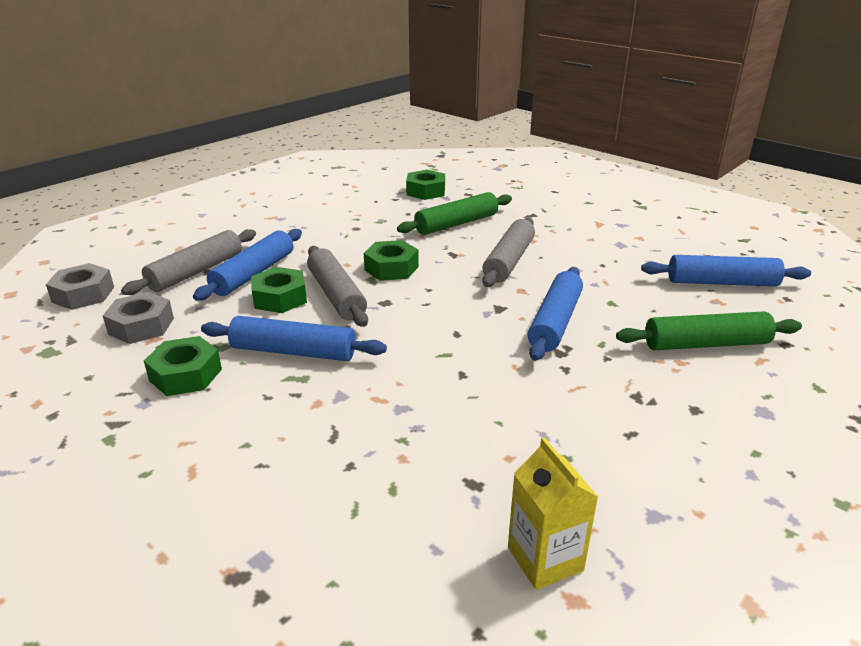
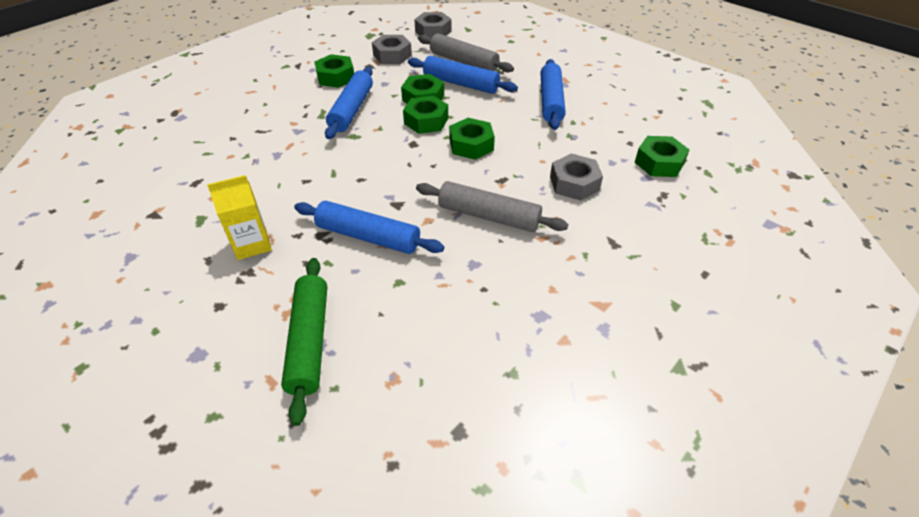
camera: 90 degrees right, 15 degrees up
(336, 295) = (426, 121): grey rolling pin -> green nut
(456, 224) = (574, 183): green rolling pin -> grey nut
(545, 559) = (127, 205): yellow carton -> yellow carton (252, 244)
(721, 282) = (438, 399): blue rolling pin -> blue rolling pin (551, 101)

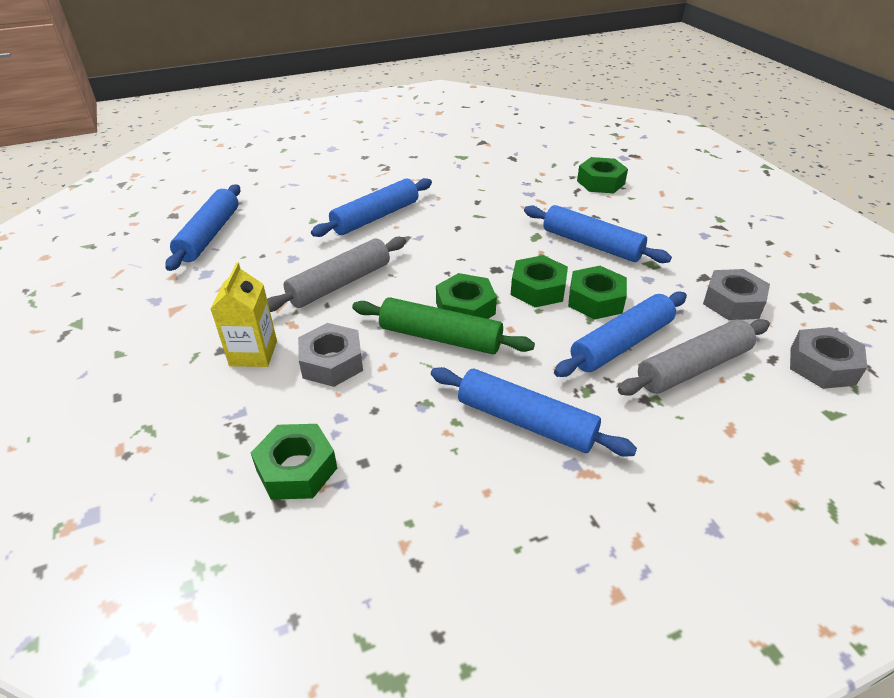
camera: 115 degrees right, 5 degrees down
(252, 244) = (414, 172): yellow carton -> yellow carton (253, 353)
(309, 341) = (300, 180): green rolling pin -> green rolling pin (440, 337)
(336, 77) = (678, 247): green nut -> green nut (600, 182)
(478, 358) = (209, 235): none -> blue rolling pin

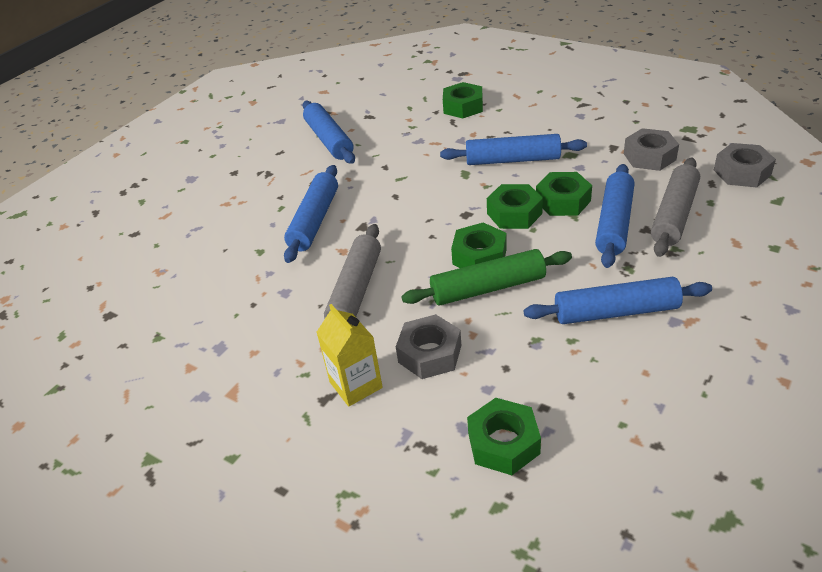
camera: 30 degrees left, 0 degrees up
(209, 235) = (175, 314): blue rolling pin -> blue rolling pin (329, 140)

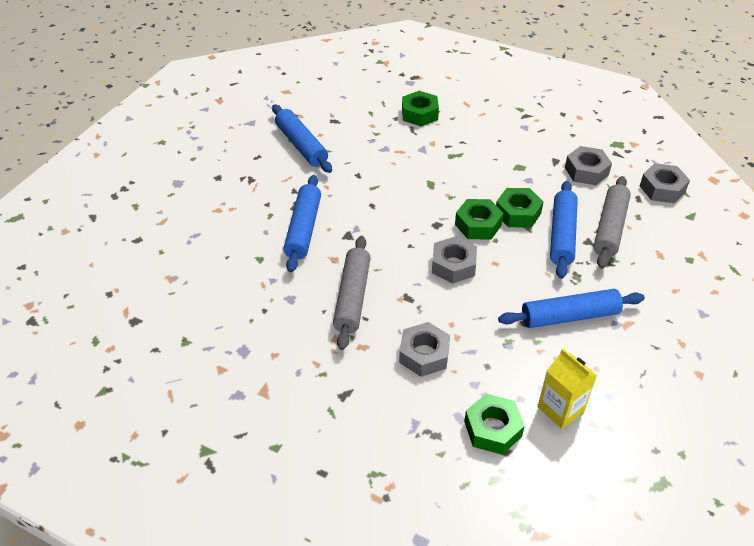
camera: 10 degrees left, 5 degrees up
(356, 385) = (367, 382): yellow carton -> yellow carton (560, 409)
(479, 256) = (453, 265): green nut -> grey nut
(488, 288) = (464, 295): green rolling pin -> none
(512, 160) = (470, 171): blue rolling pin -> none

